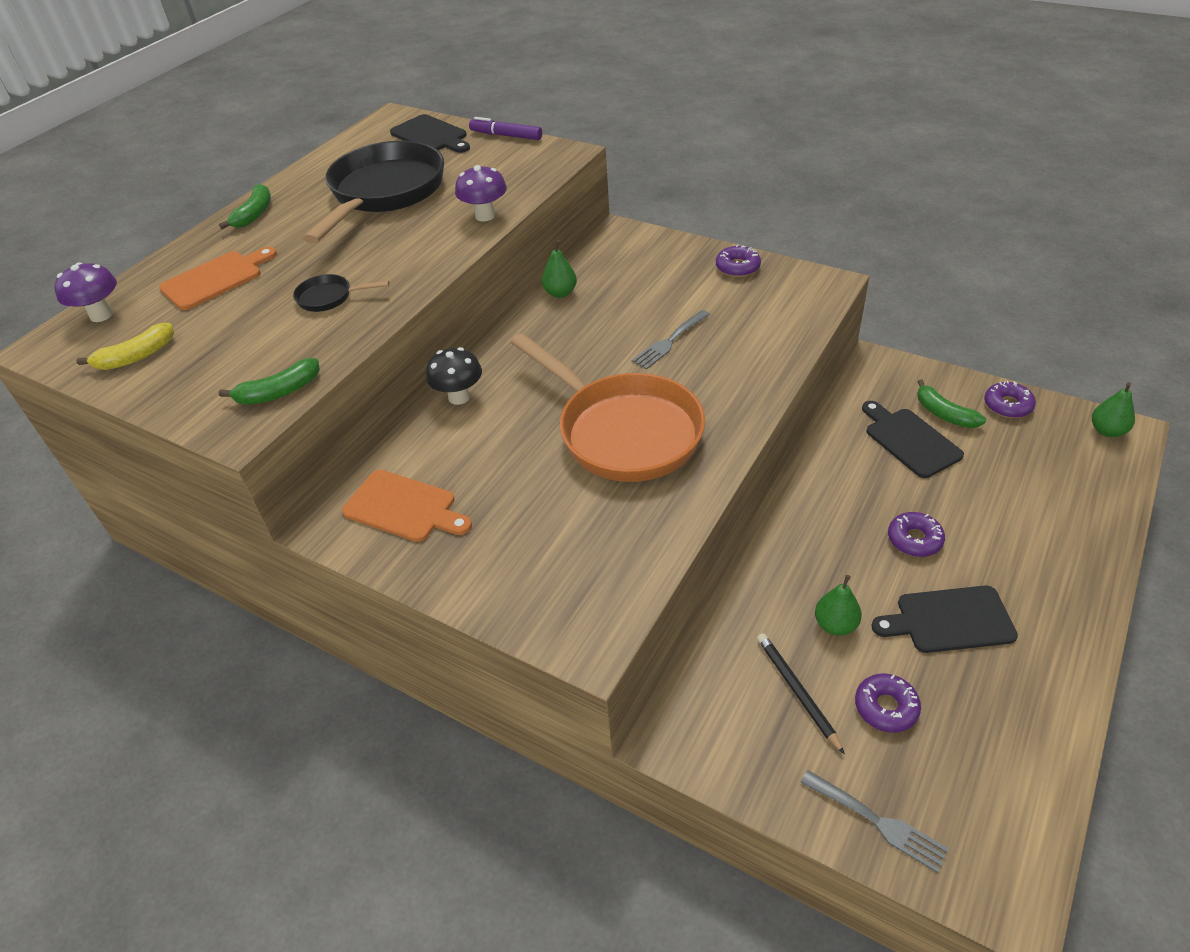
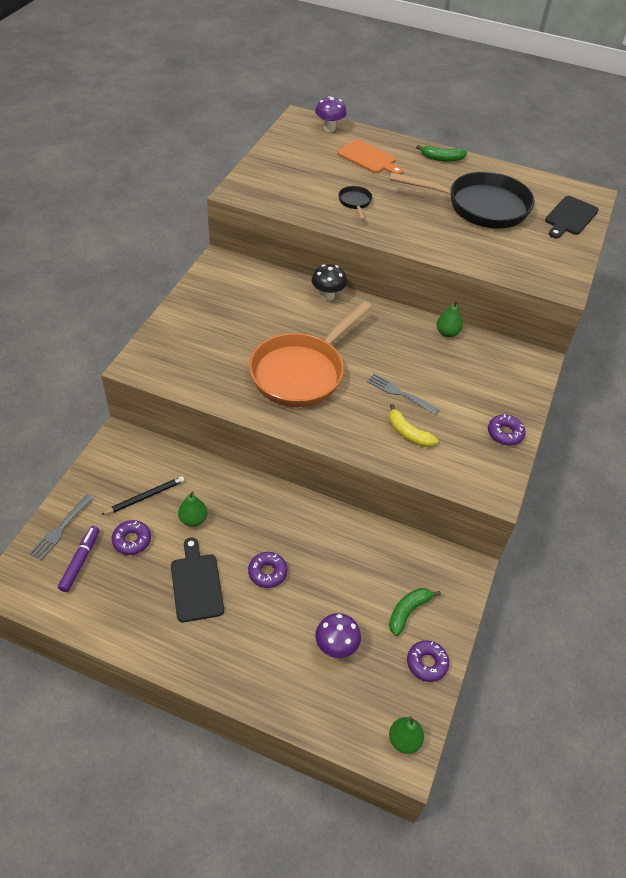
camera: 75 degrees right, 5 degrees up
(136, 356) = (294, 147): yellow banana -> yellow banana (408, 433)
(279, 392) = (266, 199): green banana -> none
(404, 507) = (233, 286): orange cutting board -> none
(485, 216) = (461, 255): purple mushroom -> purple mushroom (336, 647)
(506, 136) = (582, 254): purple marker -> purple marker (80, 561)
(909, 440) = (372, 582): black cutting board -> none

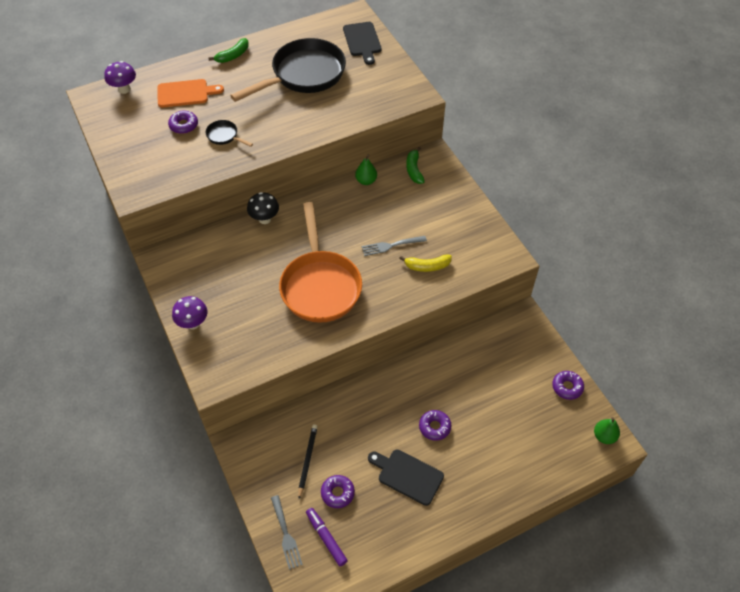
camera: 45 degrees left, 5 degrees up
(193, 519) = (354, 442): green pear -> none
(336, 647) = (518, 427): purple mushroom -> purple mushroom (193, 323)
(408, 611) = (526, 370): green banana -> green banana (414, 170)
(505, 433) = (473, 217): purple donut -> purple donut (184, 125)

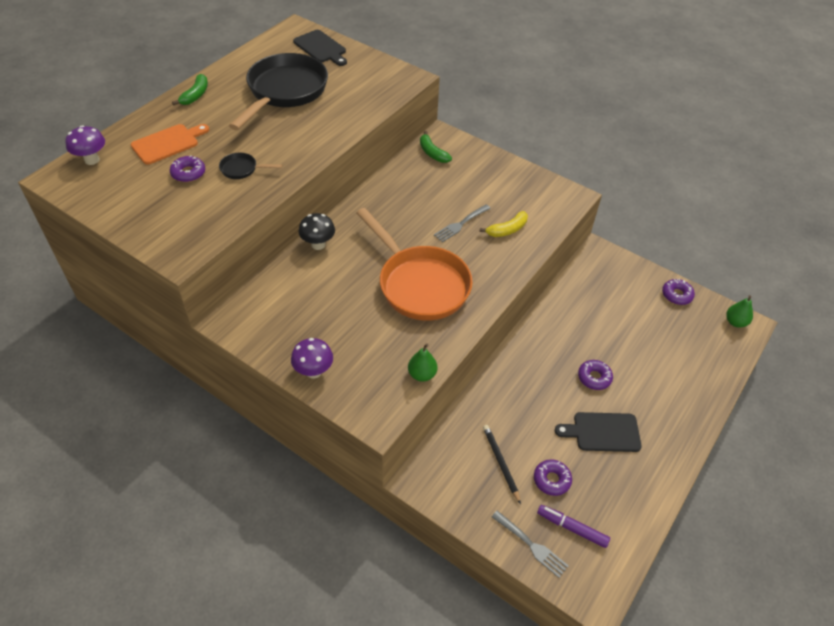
camera: 30 degrees left, 5 degrees down
(366, 181) = (394, 177): green pear -> green pear (422, 374)

